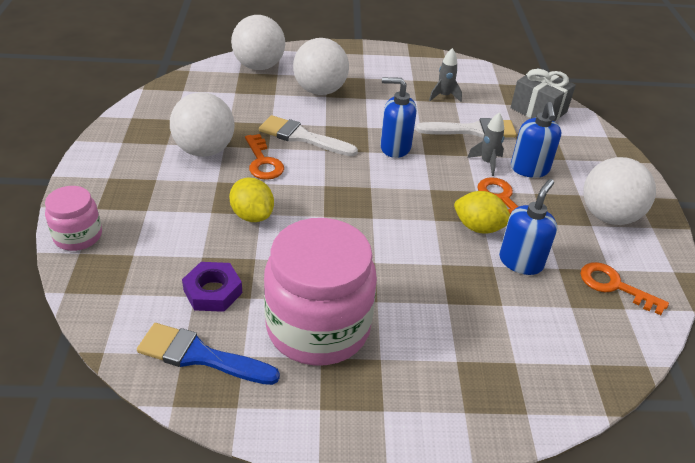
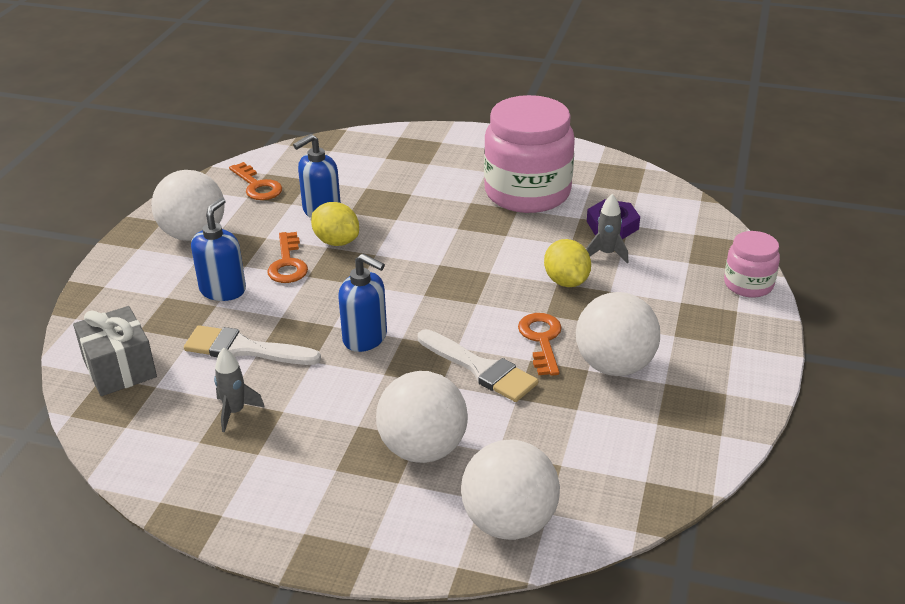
camera: 160 degrees left, 5 degrees down
(200, 356) = (624, 188): blue brush -> none
(487, 163) = (266, 304): grey rocket -> grey rocket (607, 254)

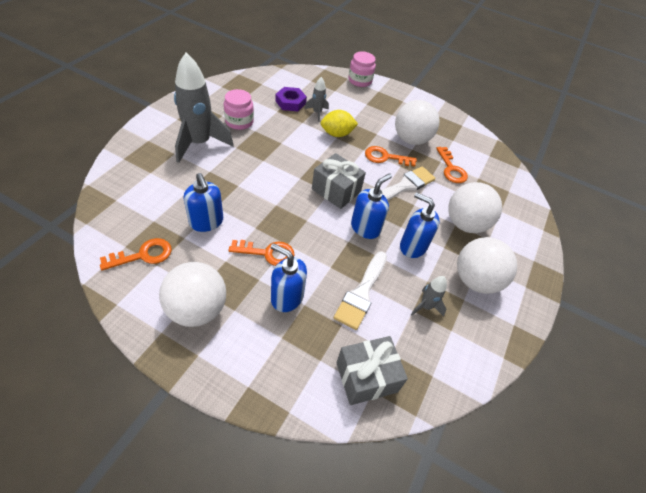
camera: 85 degrees left, 15 degrees up
(336, 241) = (251, 221): yellow lemon -> none
(346, 389) = (412, 246): none -> blue soap dispenser
(430, 300) = (336, 190): none -> grey gift
(459, 175) = (199, 143): none -> grey rocket
(509, 522) = (515, 205): white ball -> white ball (475, 280)
(527, 192) = (239, 122): pink jar -> pink jar, size x0.50
(563, 424) = (451, 169): none -> orange key

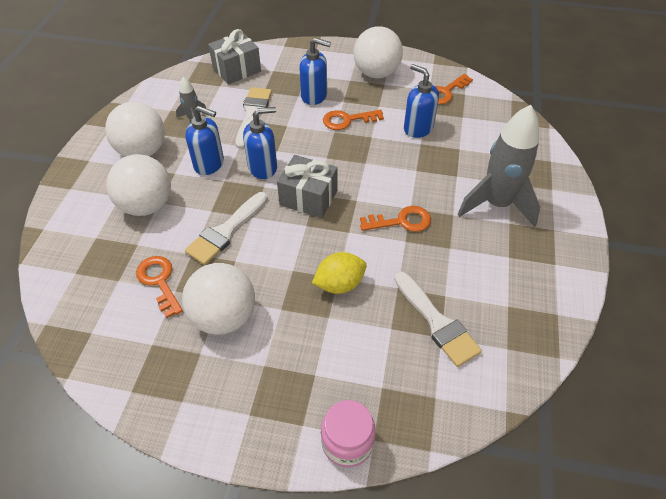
camera: 170 degrees right, 0 degrees up
(239, 122) = (479, 254): pink jar -> none
(290, 102) = (437, 322): purple nut -> white brush
(317, 113) = (386, 316): grey rocket -> none
(365, 228) = (263, 167): blue soap dispenser -> blue soap dispenser turned 135 degrees counterclockwise
(385, 157) = (259, 267): orange key -> orange key (401, 221)

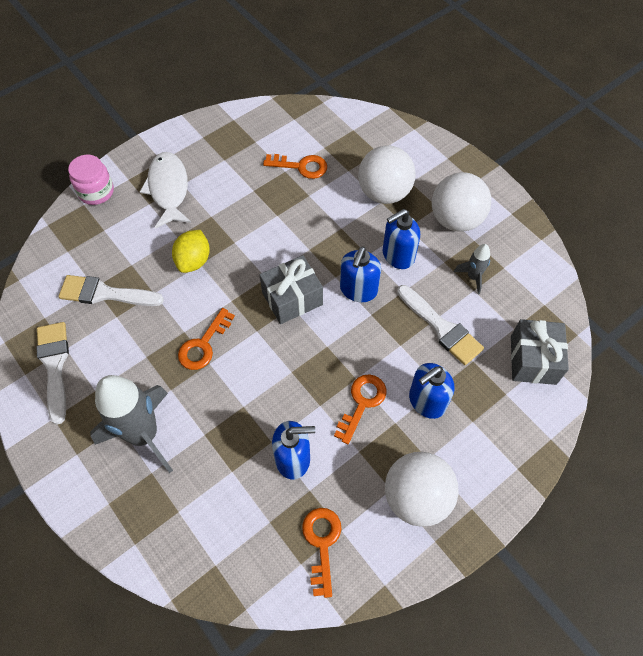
camera: 130 degrees right, 10 degrees up
(224, 317) = (237, 184): white ball -> none
(226, 231) = (310, 225): white brush -> white brush (55, 366)
(281, 372) = (168, 189): none -> white fish

